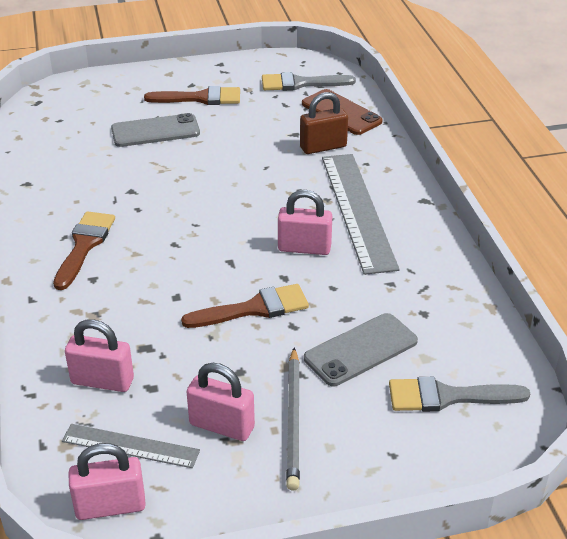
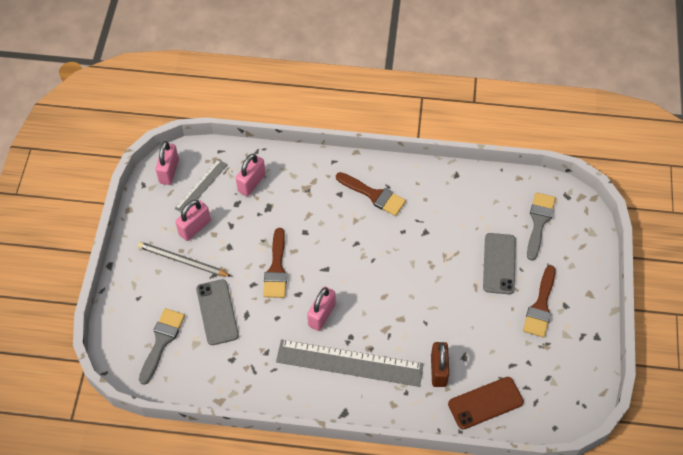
camera: 110 degrees right, 20 degrees up
(300, 83) = (543, 389): grey brush -> grey brush (539, 222)

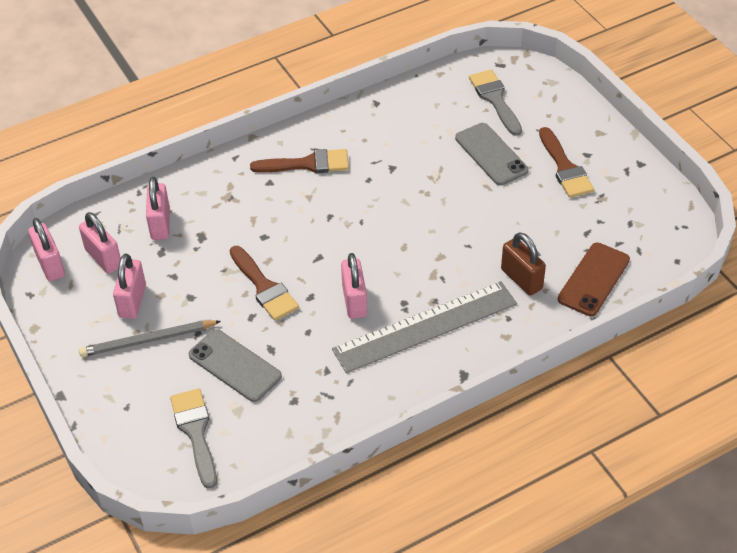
camera: 35 degrees left, 10 degrees down
(201, 186) = (103, 258): grey ruler -> pink padlock

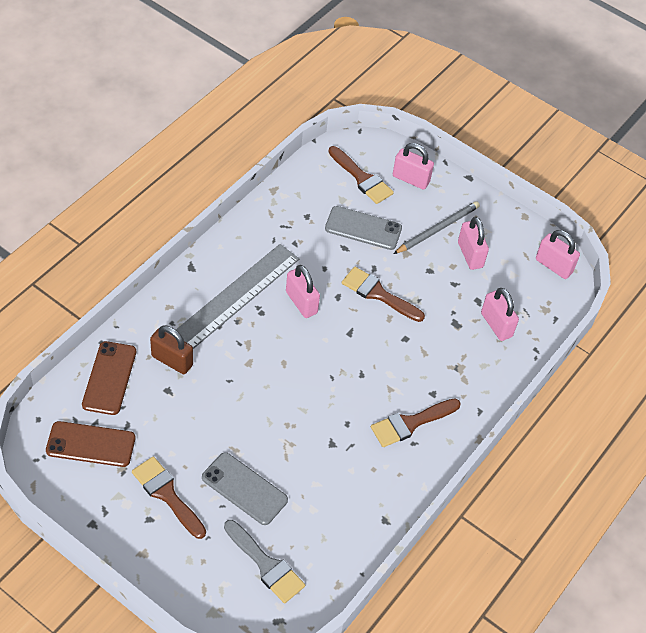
camera: 150 degrees right, 5 degrees up
(103, 258) = (518, 282): pink padlock -> pink padlock (411, 179)
(195, 432) = (362, 178): grey brush -> brown brush
(627, 225) = (91, 444): none -> brown phone

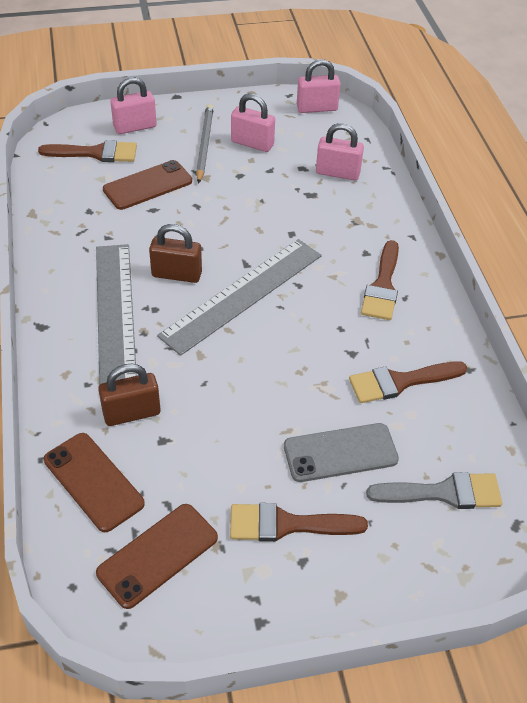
camera: 45 degrees left, 5 degrees down
(301, 302) = (176, 274): pink padlock -> brown padlock
(321, 350) = (243, 295): none -> grey ruler
(363, 228) = (148, 185): grey phone -> brown phone
(378, 294) = (226, 220): brown brush -> brown brush (400, 382)

